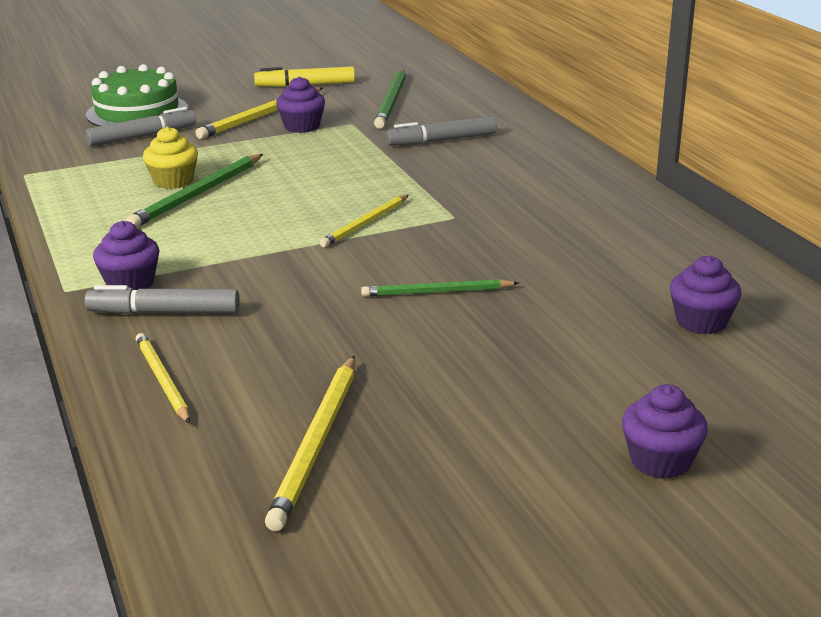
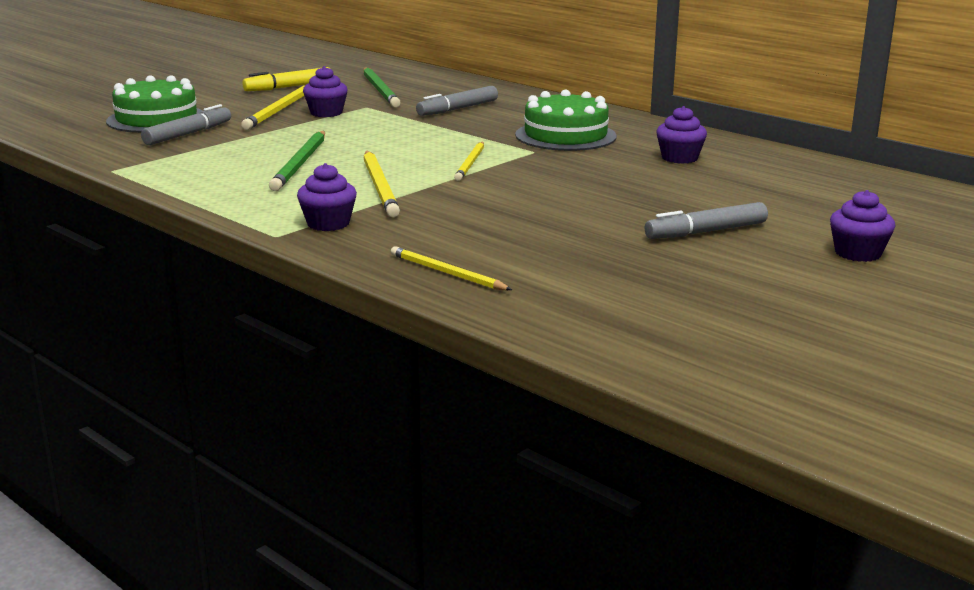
camera: 25 degrees left, 5 degrees down
(164, 312) = (385, 236): grey marker -> grey marker (706, 232)
(173, 181) = (264, 158): yellow cupcake -> none
(317, 443) = (620, 285): yellow pencil -> yellow pencil (380, 187)
(436, 292) = (584, 193): green pencil -> none
(515, 199) = (565, 136): none -> green cake
(701, 322) = (787, 183): purple cupcake -> purple cupcake (679, 158)

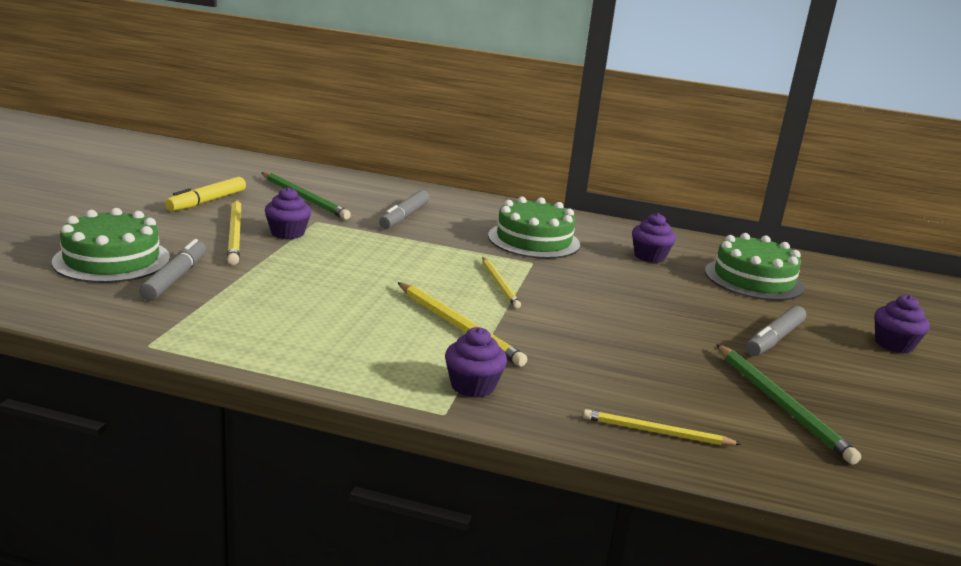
camera: 30 degrees left, 0 degrees up
(300, 164) = (345, 306): green pencil -> green pencil (781, 405)
(777, 186) = (753, 279): none -> green cake

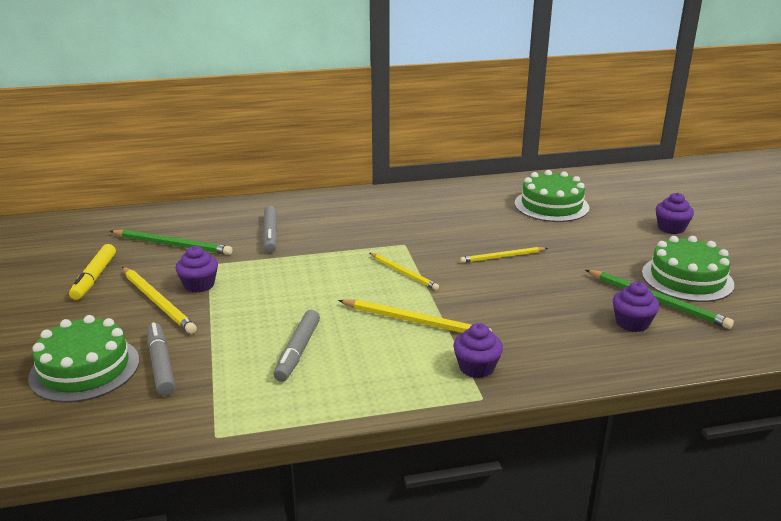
camera: 25 degrees left, 5 degrees up
(533, 240) = (385, 223): green cake -> green cake (687, 278)
(649, 256) = (472, 209): purple cupcake -> purple cupcake (632, 323)
(656, 432) = (614, 353): yellow pencil -> yellow pencil (502, 257)
(774, 339) = (607, 251): grey marker -> grey marker (298, 351)

